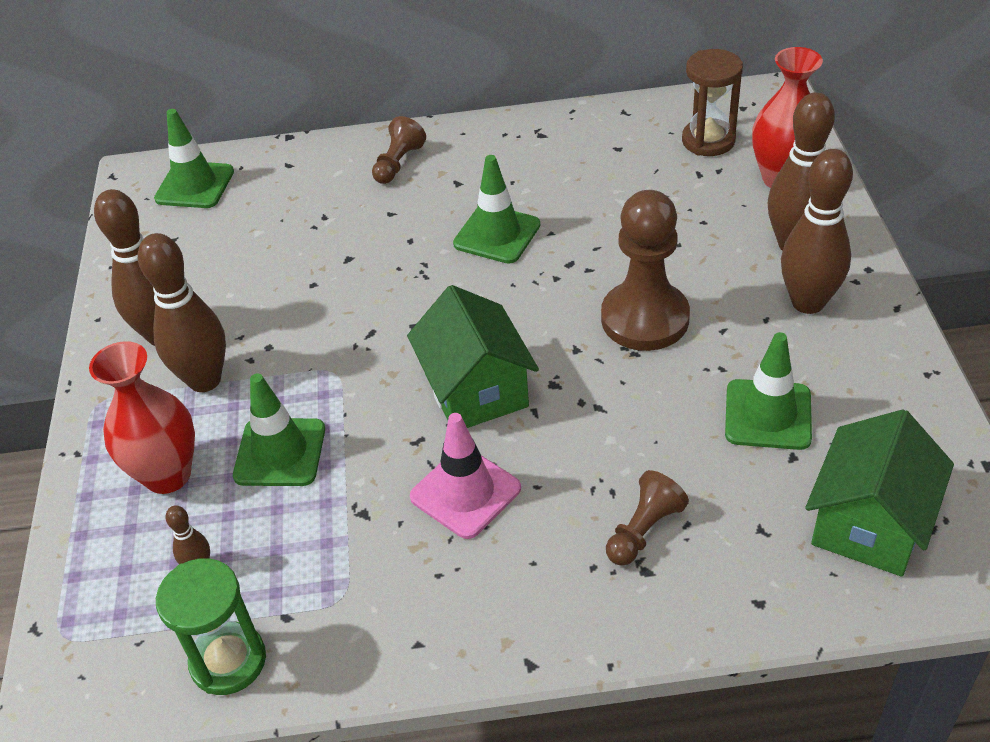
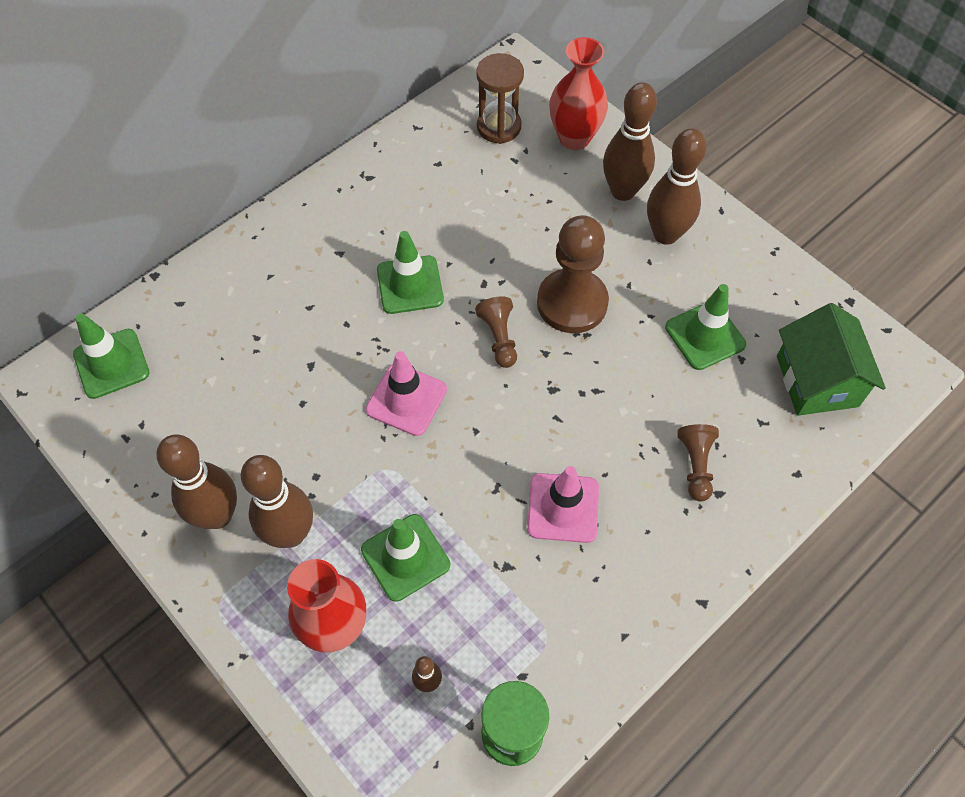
camera: 40 degrees left, 15 degrees up
(398, 163) = (275, 257): brown pawn -> brown pawn (499, 338)
(405, 325) = (406, 399): none -> pink traffic cone
(476, 390) = (504, 424): green house -> none

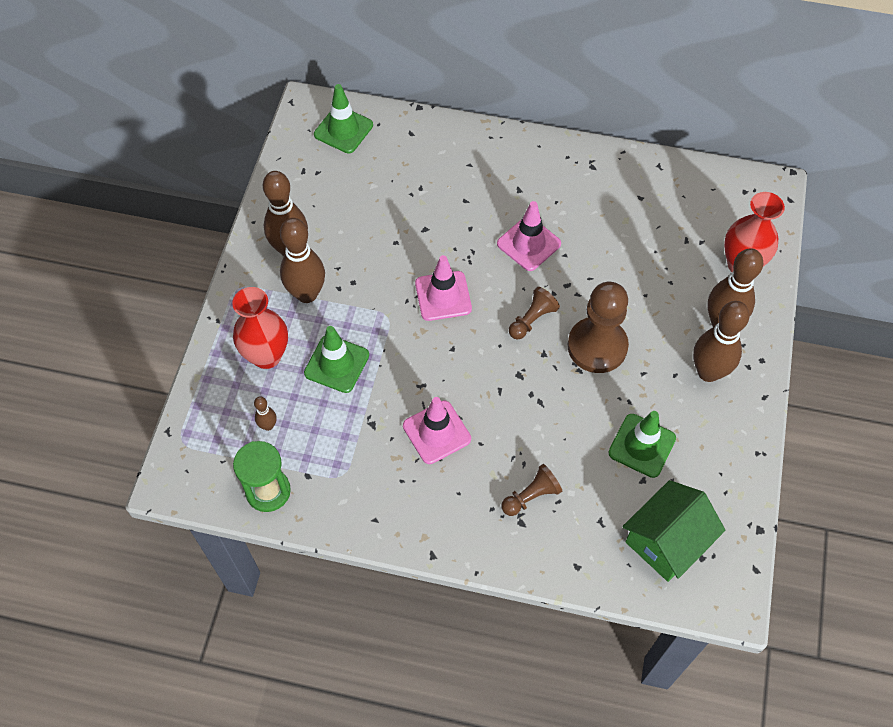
camera: 55 degrees right, 0 degrees up
(410, 285) = (529, 244): green traffic cone -> pink traffic cone
(499, 127) = (706, 213): brown hourglass -> none

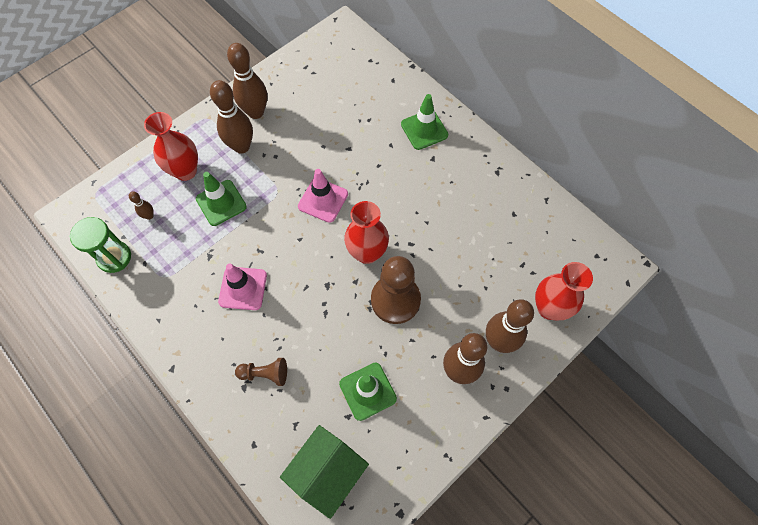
camera: 35 degrees right, 5 degrees up
(343, 130) = (352, 54): green traffic cone -> green traffic cone (424, 130)
(529, 244) = (408, 199): pink traffic cone -> none
(532, 320) = (367, 253): brown pawn -> red vase
(666, 541) = (327, 472): green house -> green house turned 45 degrees counterclockwise

